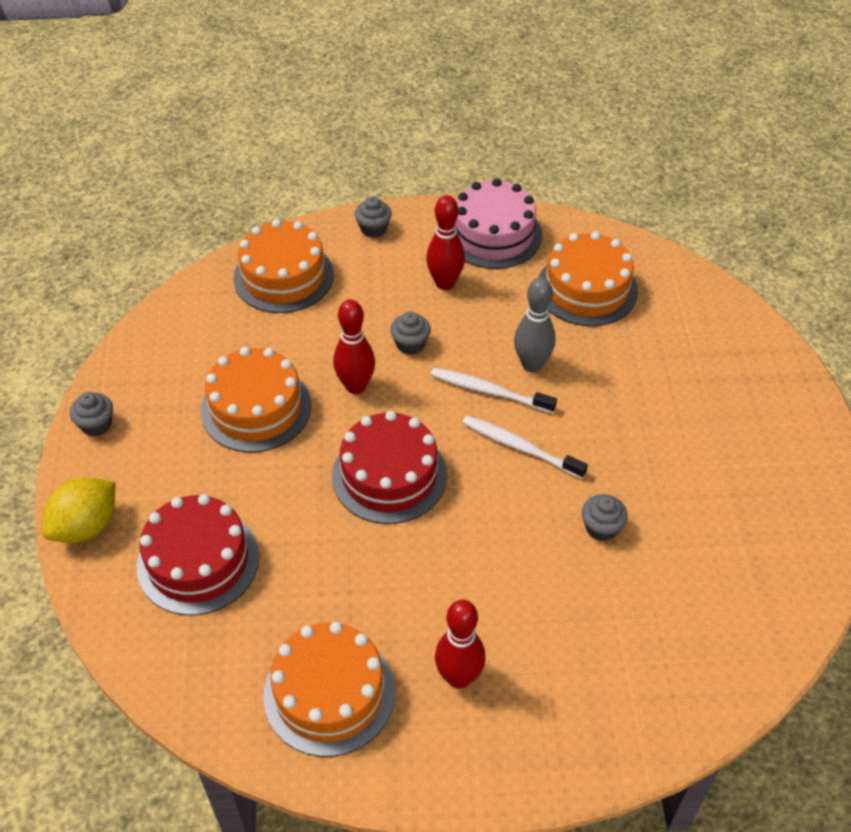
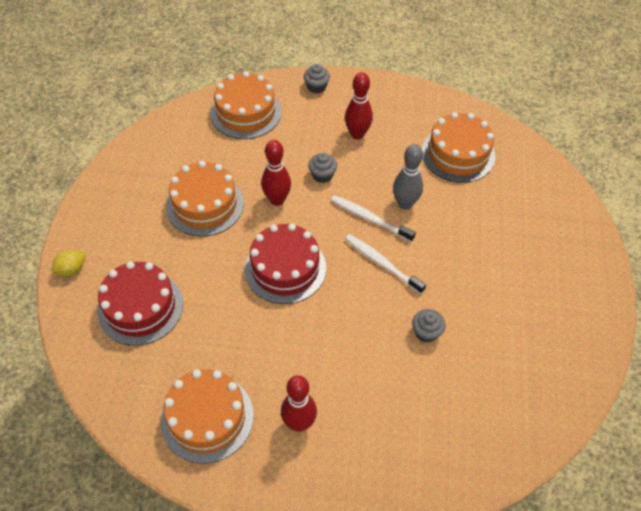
camera: 10 degrees right, 5 degrees up
(86, 526) = (72, 269): yellow lemon -> yellow lemon, size x0.62
(96, 424) = (95, 199): grey cupcake -> none
(493, 234) = (400, 103): pink cake -> none

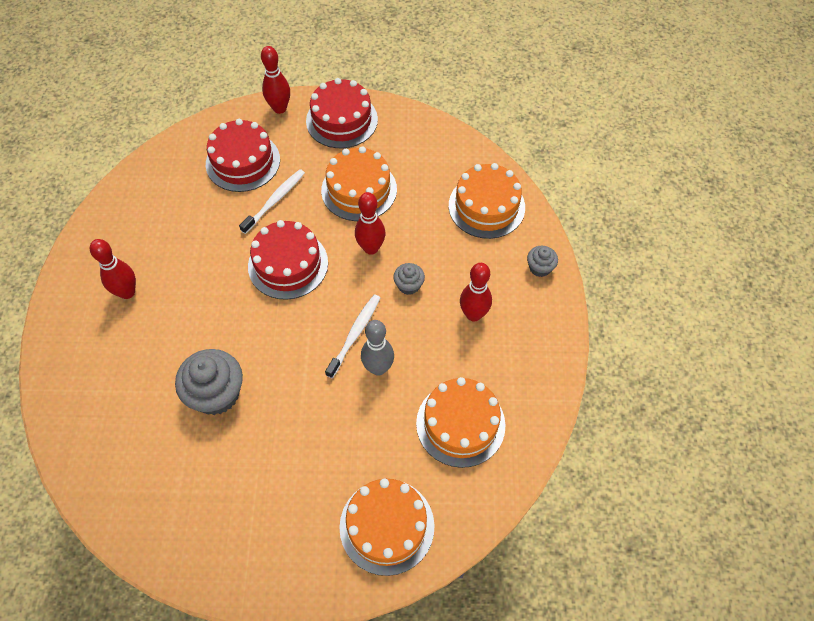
camera: 85 degrees right, 5 degrees up
(72, 269) = (279, 108): yellow lemon -> red bowling pin
(108, 213) = (342, 120): none -> red cake
(207, 417) = (137, 225): orange cake -> orange cake (387, 526)
(382, 263) = (298, 349): white toothbrush -> white toothbrush (274, 201)
(426, 332) = (216, 394): grey cupcake -> grey cupcake, size x1.94

